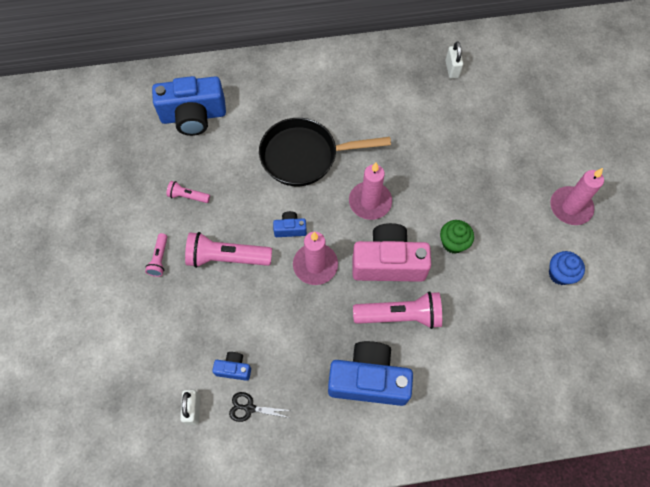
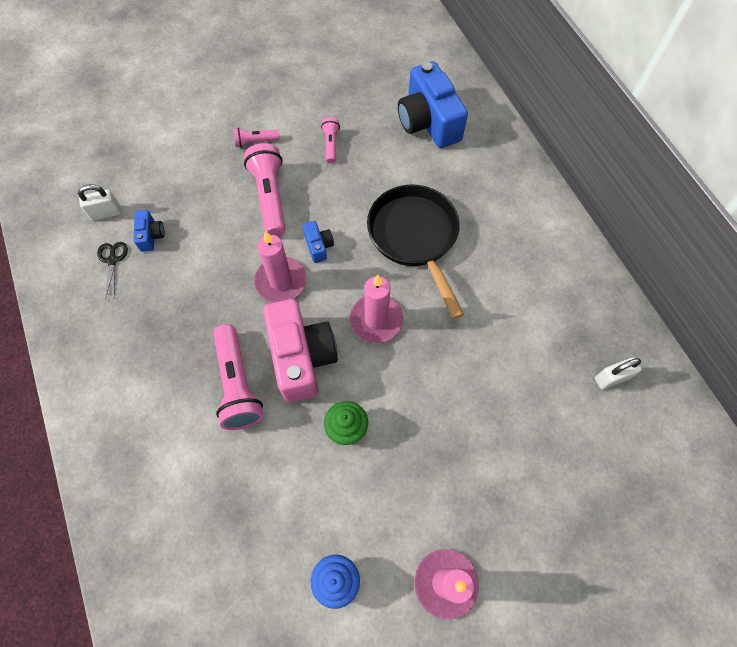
camera: 75 degrees right, 0 degrees up
(368, 380) = (156, 366): blue camera -> none

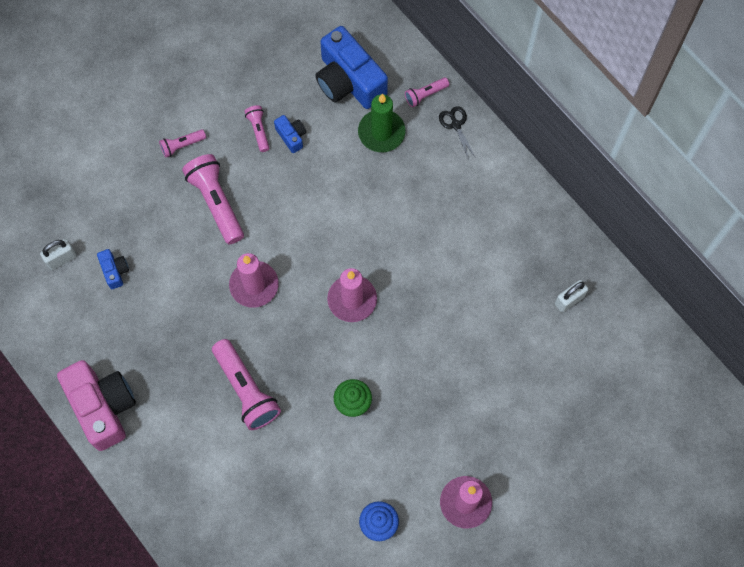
camera: 15 degrees left, 5 degrees up
(112, 260) = (87, 304): black scissors -> black scissors (456, 124)
(301, 357) = (295, 351): pink camera -> pink camera (103, 407)
(318, 246) = (278, 241): blue camera -> blue camera (291, 136)
(415, 237) = (367, 210): black pan -> none
(448, 171) = (381, 132): none -> green candle
(499, 149) = (425, 95): none -> pink flashlight

